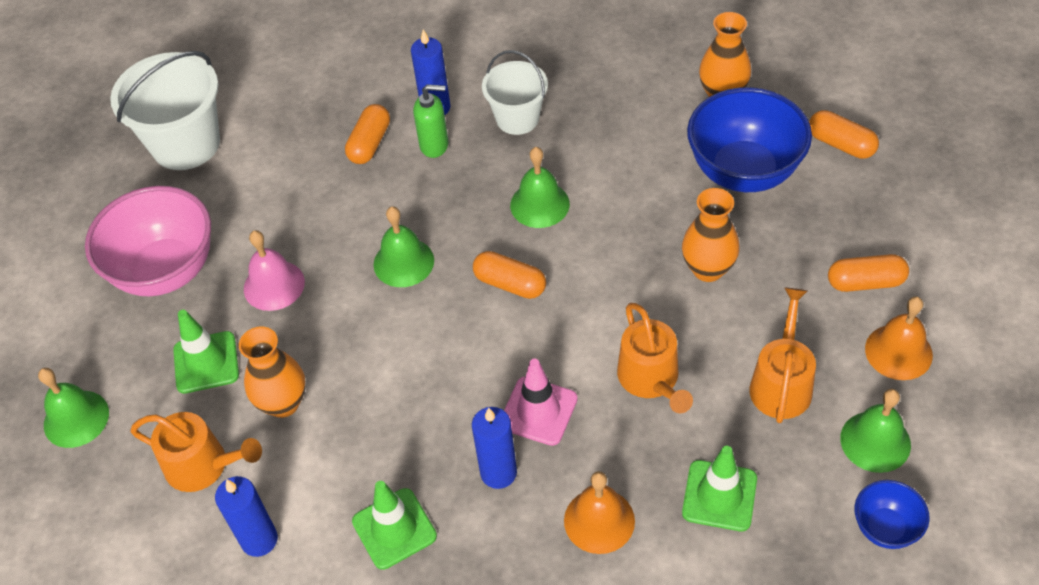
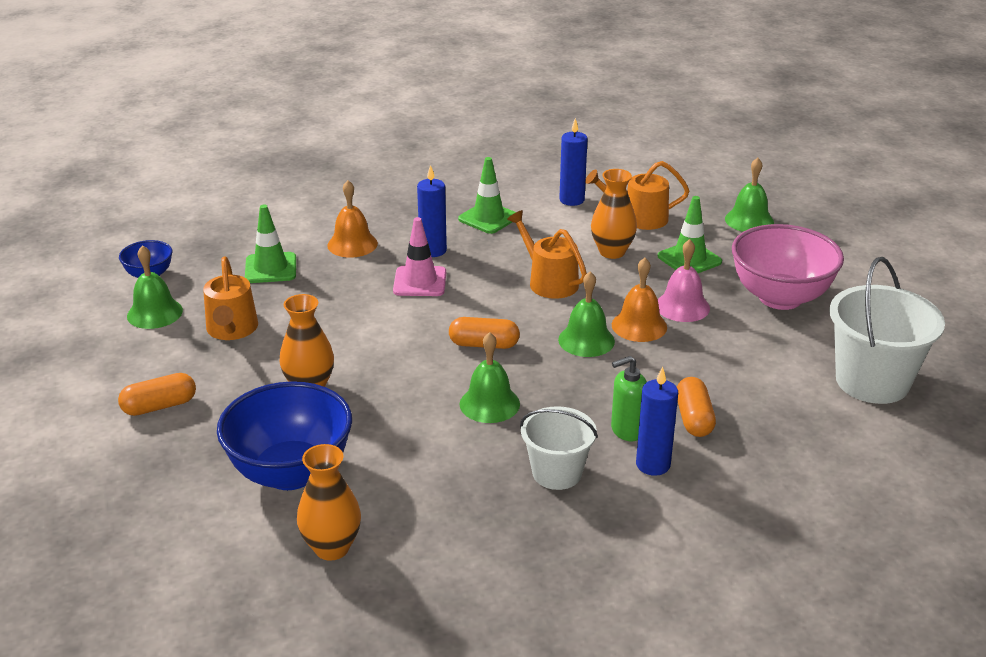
camera: 155 degrees right, 20 degrees down
(651, 379) = (339, 313): orange watering can -> orange watering can (549, 282)
(841, 144) = (184, 522): orange capsule -> none
(898, 352) = (132, 366): orange bell -> orange bell (639, 326)

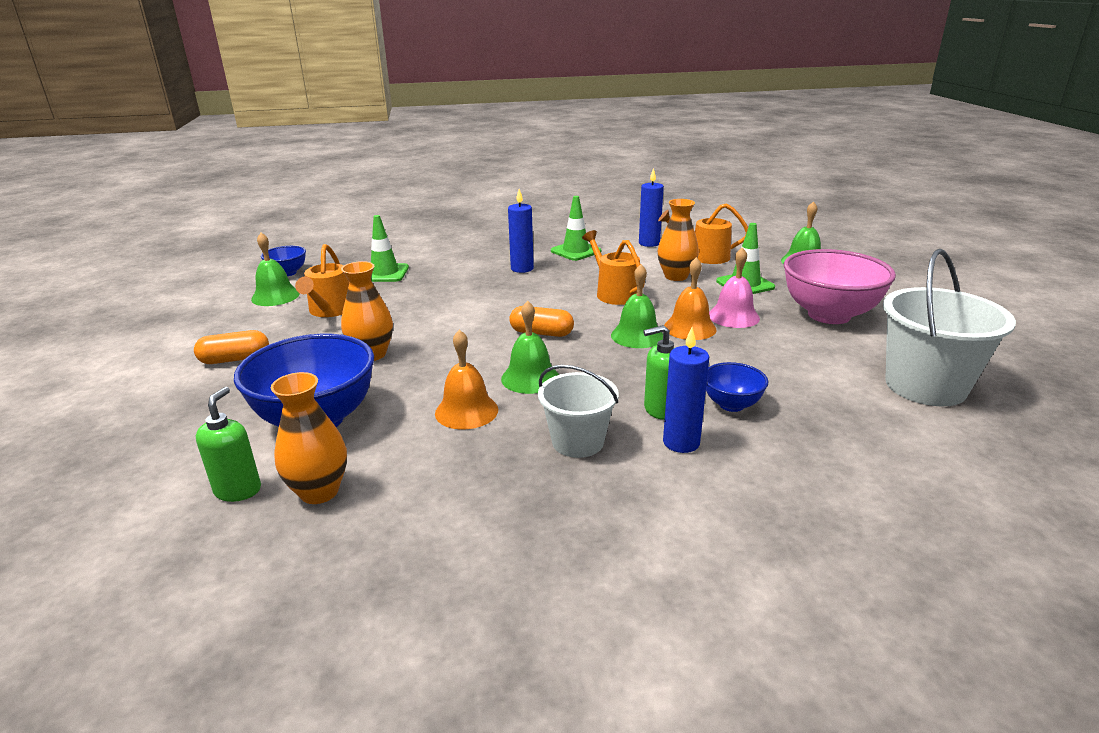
camera: 10 degrees right, 5 degrees down
(253, 554) = (238, 490): none -> green soap dispenser
(352, 244) = (458, 262): orange bell -> orange bell (466, 411)
(420, 282) = (502, 287): pink traffic cone -> none
(693, 418) = (731, 405): orange capsule -> blue bowl

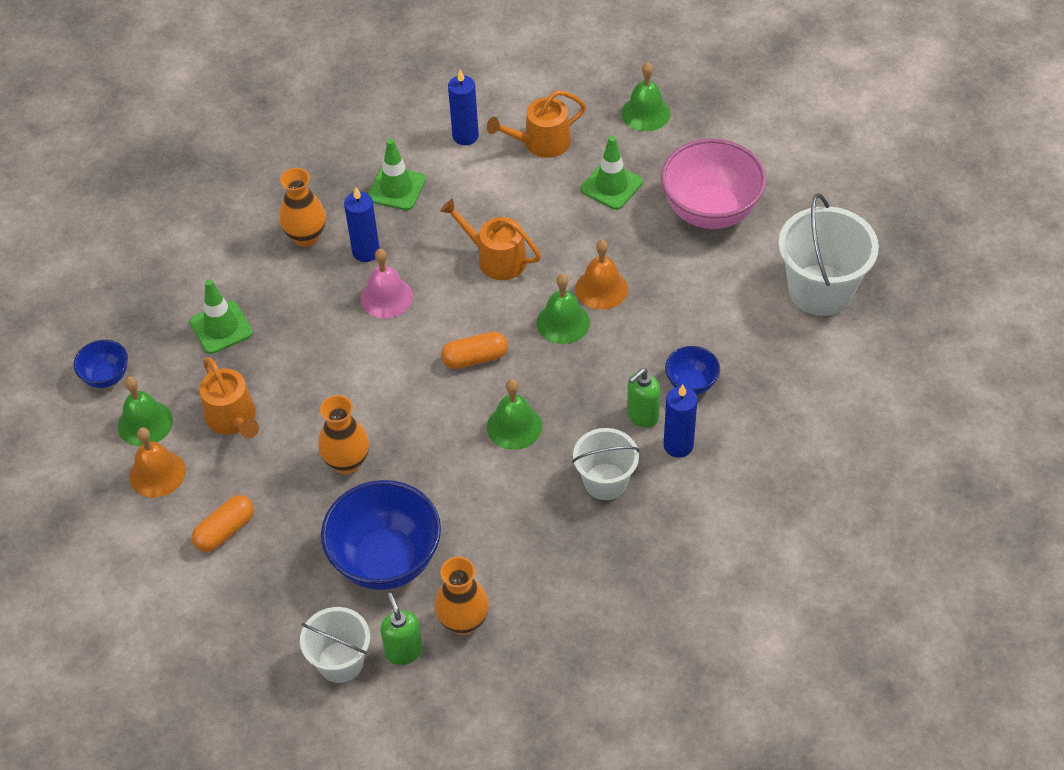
camera: 30 degrees left, 25 degrees up
(179, 473) = (340, 662): none -> white bucket
(466, 411) = (496, 491): orange bell -> orange bell (157, 473)
(676, 276) = (536, 199): orange vase -> orange vase (306, 237)
(733, 316) = (629, 251): pink bell -> pink bell (386, 297)

